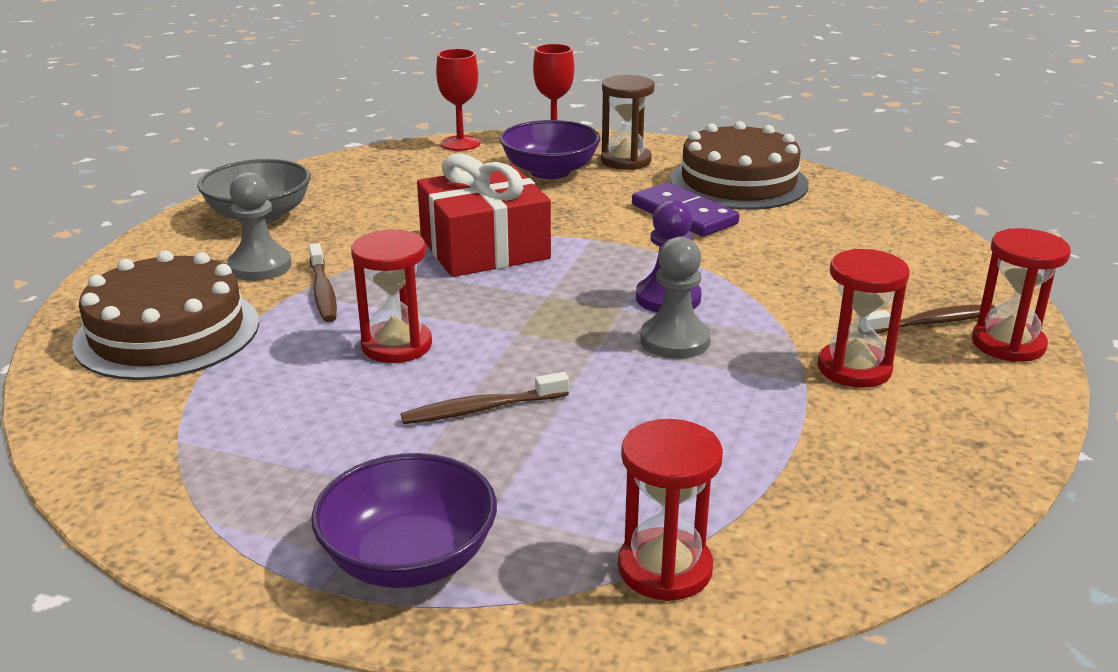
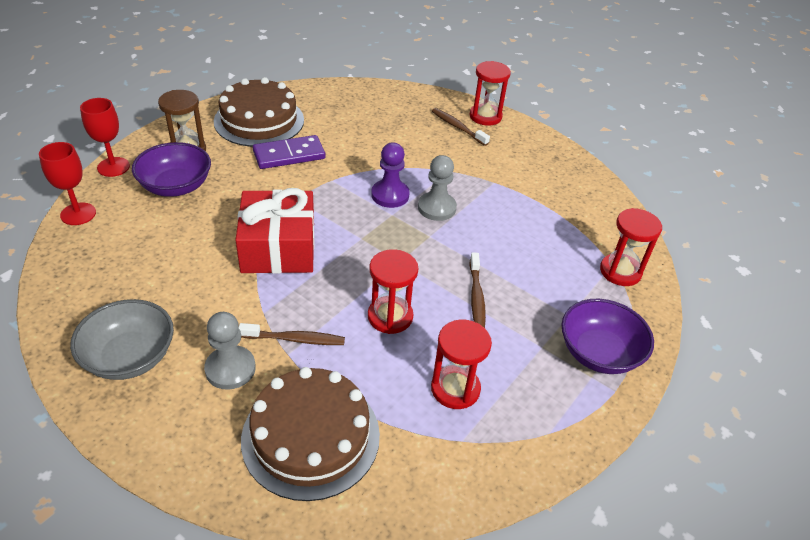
camera: 75 degrees left, 15 degrees up
(854, 369) = (488, 164): red hourglass -> red hourglass (455, 389)
(931, 323) = (458, 127): brown toothbrush -> brown toothbrush turned 45 degrees counterclockwise

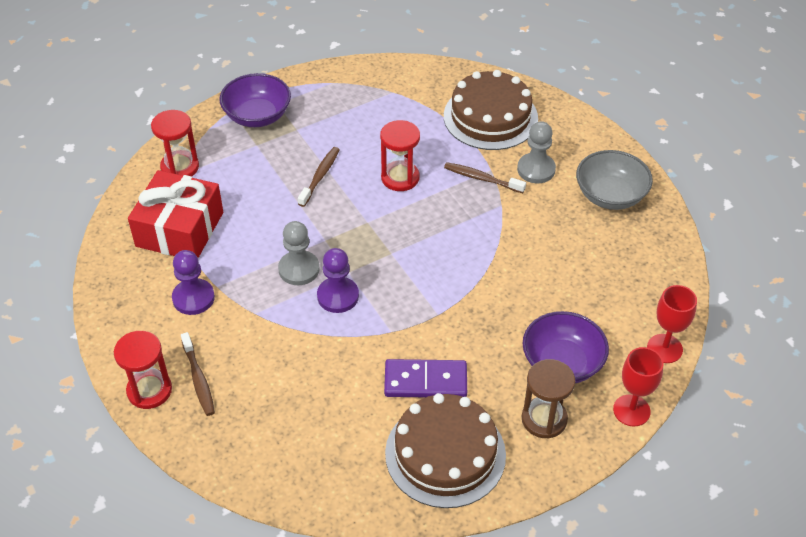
camera: 155 degrees left, 5 degrees up
(278, 247) = (472, 262): red gift -> red gift (179, 229)
(455, 389) = (379, 119): red hourglass -> none
(505, 171) = (193, 298): none -> purple pawn

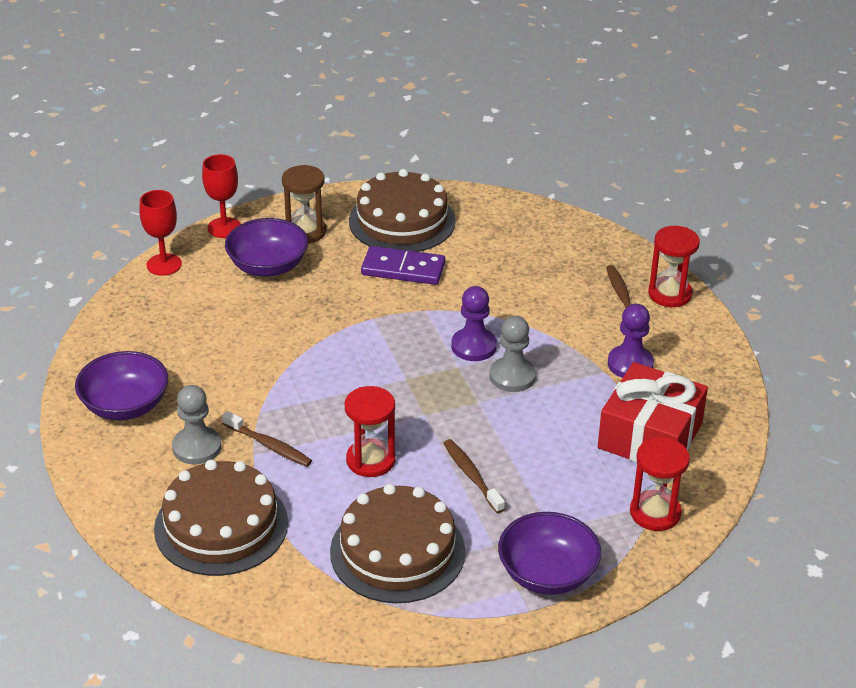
camera: 170 degrees left, 10 degrees down
(320, 176) = (472, 476): brown toothbrush -> brown toothbrush turned 120 degrees clockwise
(363, 116) = (397, 551): none -> brown cake
(610, 195) = (125, 405): grey bowl -> purple bowl

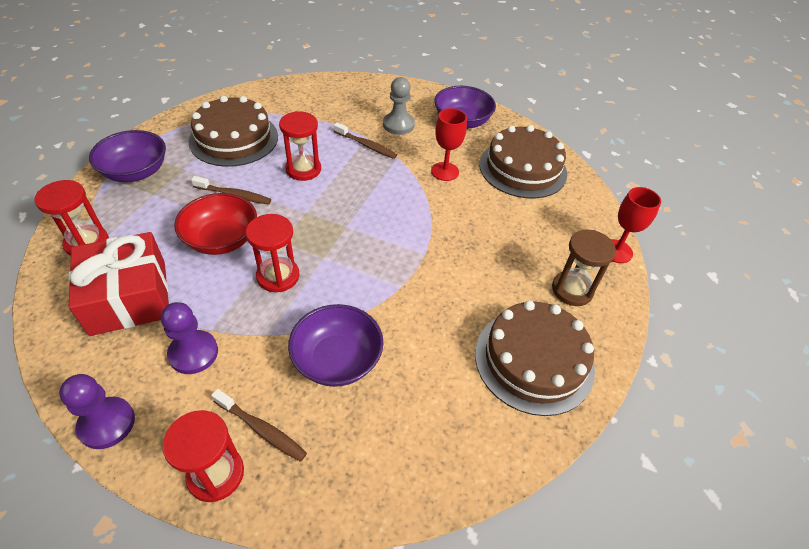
camera: 130 degrees right, 10 degrees up
(164, 264) = (591, 200): red goblet -> red goblet (445, 171)
(221, 525) = (334, 104): brown cake -> brown cake (522, 168)
(268, 266) = (543, 243): purple bowl -> purple bowl (337, 360)
(269, 445) = (366, 145): brown toothbrush -> brown toothbrush turned 135 degrees counterclockwise
(403, 269) = (464, 311): purple domino -> none
(473, 346) = (332, 281): purple pawn -> purple pawn (107, 424)
(512, 376) = (278, 276): grey pawn -> red hourglass
(528, 437) = (222, 239): none -> red bowl

